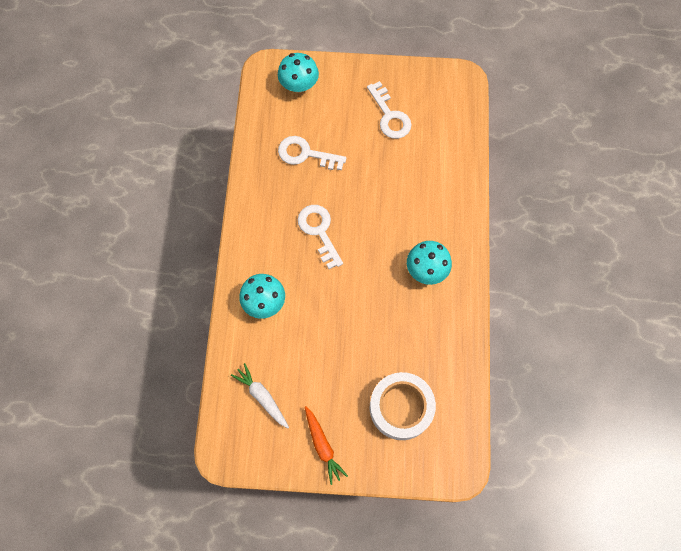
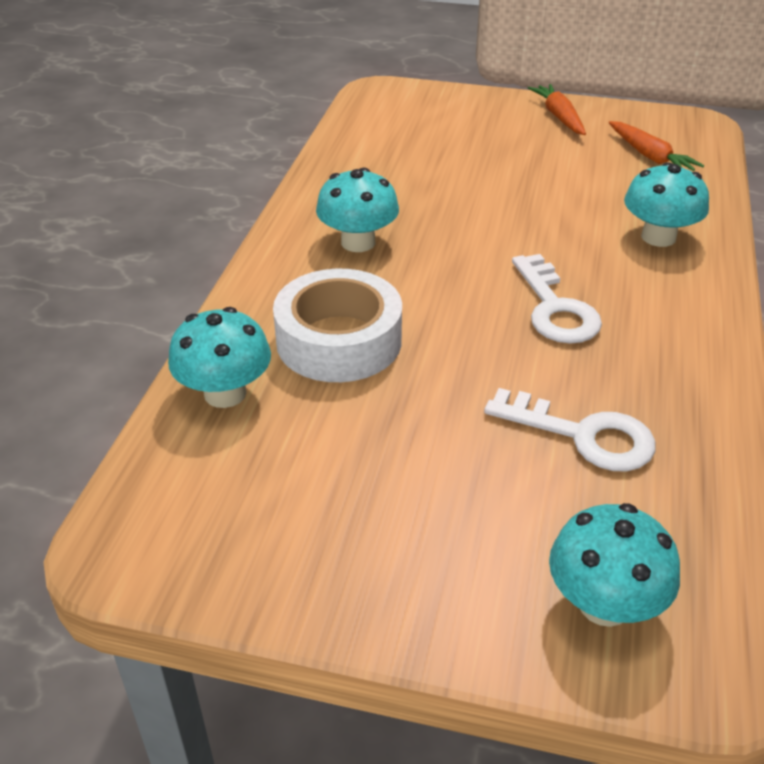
camera: 170 degrees left, 30 degrees down
(262, 396) = (650, 156): white carrot -> orange carrot
(390, 116) = (354, 487): white key -> none
(401, 407) = (443, 132): white tape -> white tape (339, 341)
(454, 153) = (225, 393): none -> turquoise mushroom

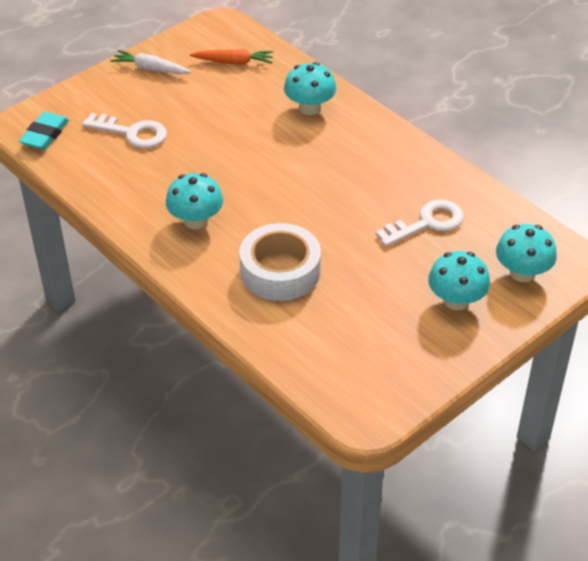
camera: 55 degrees left, 5 degrees up
(225, 393) = (283, 334): turquoise mushroom -> turquoise mushroom (456, 300)
(379, 106) = (45, 134): none -> turquoise eraser
(555, 308) = (331, 179): white key -> white key (132, 133)
(558, 116) = (151, 69): orange carrot -> white carrot

